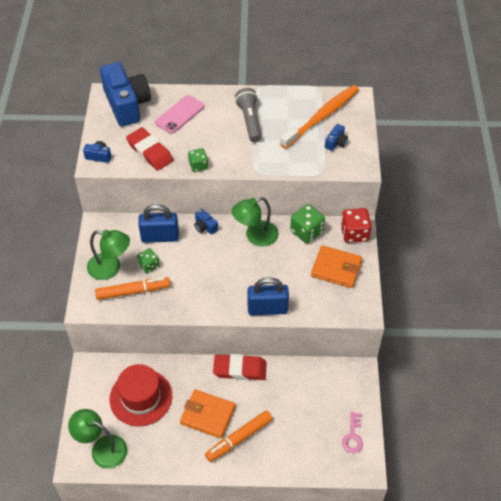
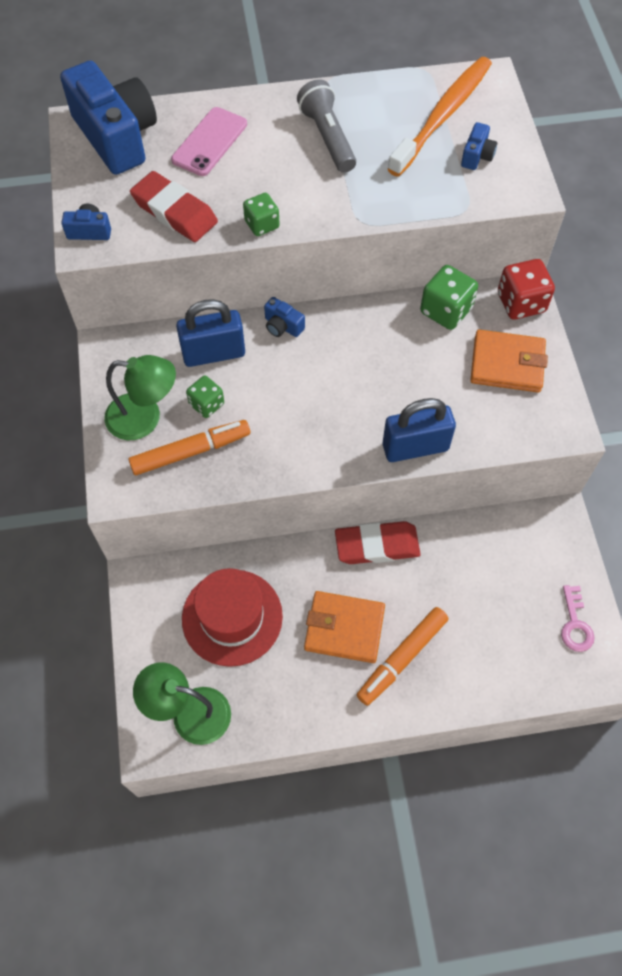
camera: 10 degrees left, 10 degrees up
(255, 236) = (367, 330): green lamp -> none

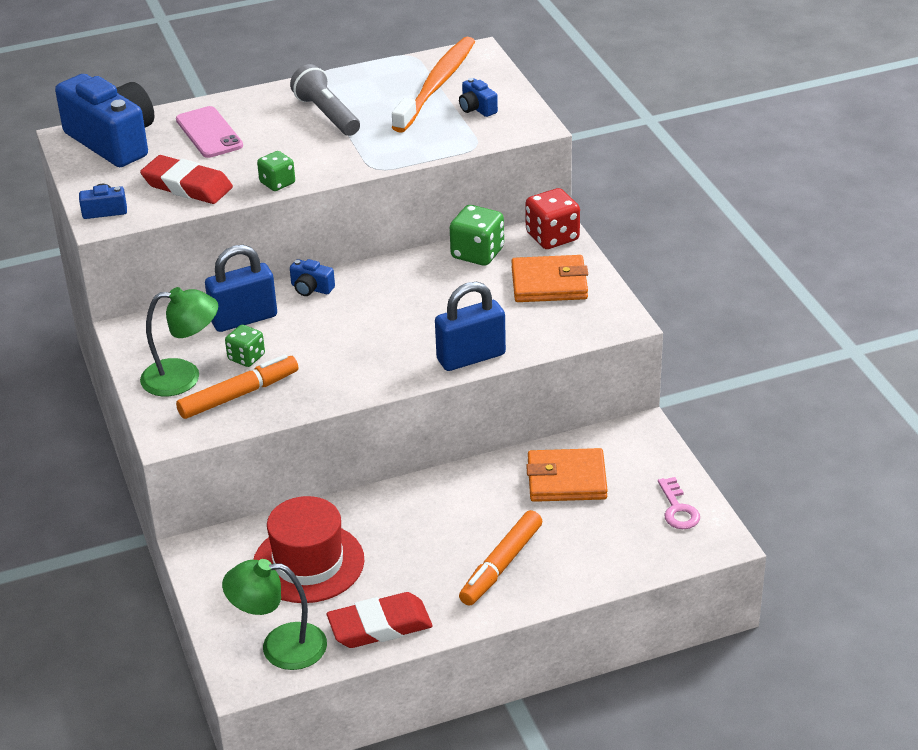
camera: 10 degrees left, 25 degrees down
(209, 142) = (209, 133): pink phone -> pink phone turned 45 degrees counterclockwise
(344, 628) = (433, 552): orange wallet -> orange wallet (566, 479)
(377, 545) = (452, 481): red eraser -> red eraser (380, 626)
(477, 156) = (477, 108): blue camera -> blue camera turned 135 degrees clockwise

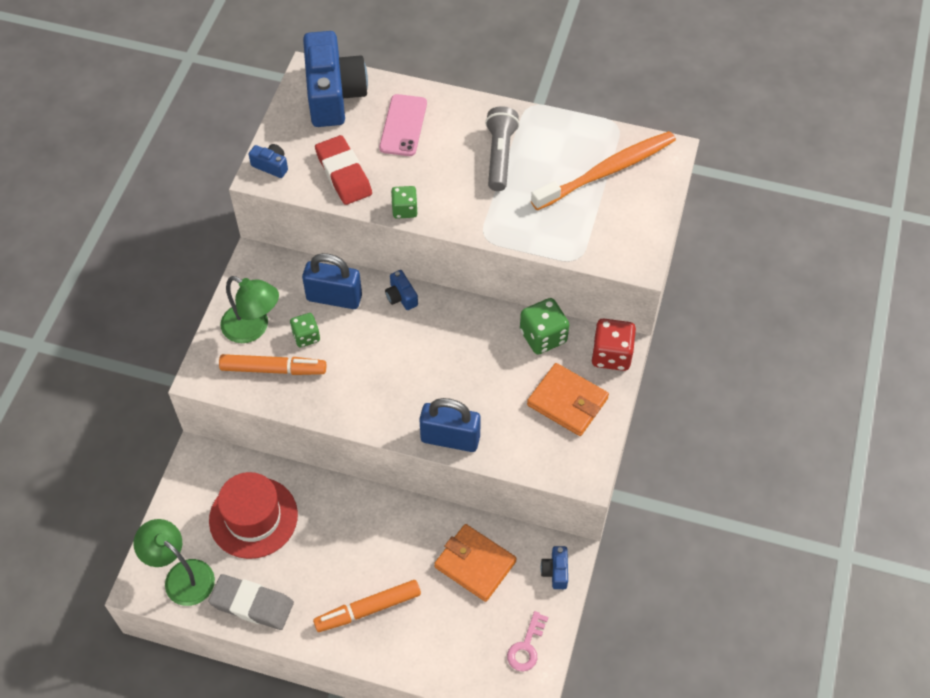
camera: 35 degrees right, 20 degrees up
(380, 626) = (252, 604): red eraser -> grey eraser
(477, 108) = (614, 216): blue camera -> blue camera (555, 571)

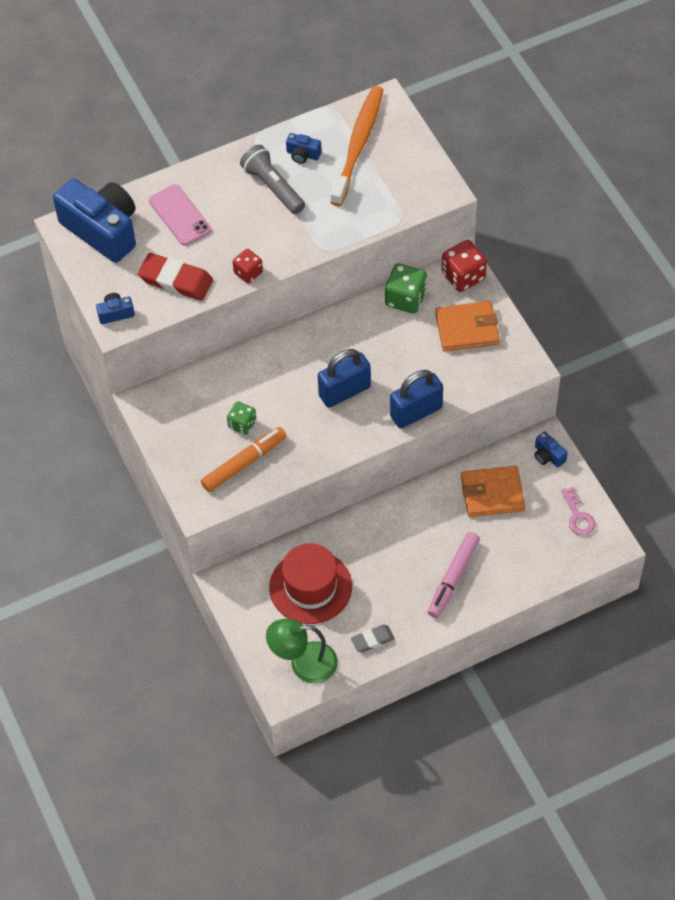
camera: 40 degrees left, 0 degrees up
(252, 604) = (372, 640): grey eraser -> grey eraser, size x0.57
(253, 328) = (197, 448): green lamp -> none
(334, 298) = (232, 383): blue padlock -> blue padlock (344, 391)
(368, 609) = (453, 578): orange marker -> pink marker
(401, 297) = (279, 346): blue camera -> blue camera (303, 155)
(404, 210) = (248, 273): green dice -> red dice

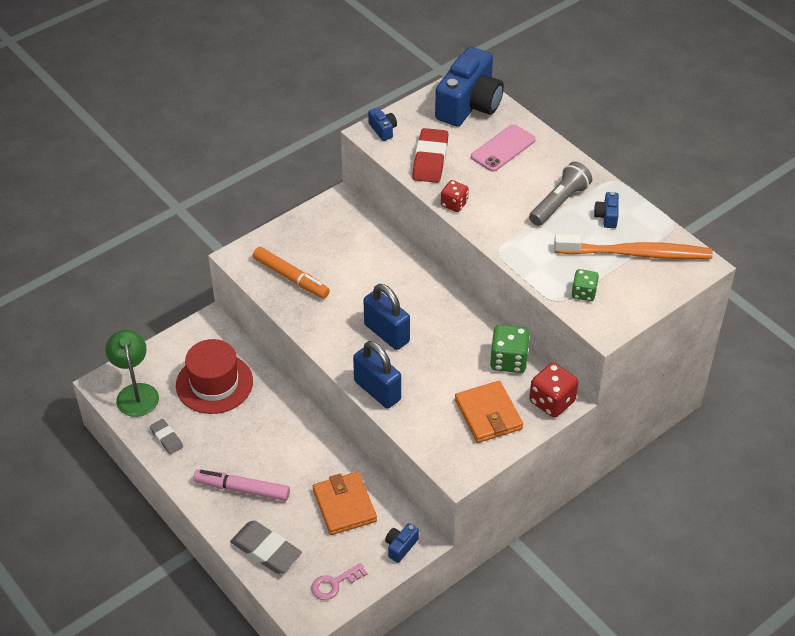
camera: 75 degrees right, 10 degrees down
(242, 424) = (332, 269): green dice -> green dice (583, 293)
(529, 567) = (266, 550): none -> grey eraser

